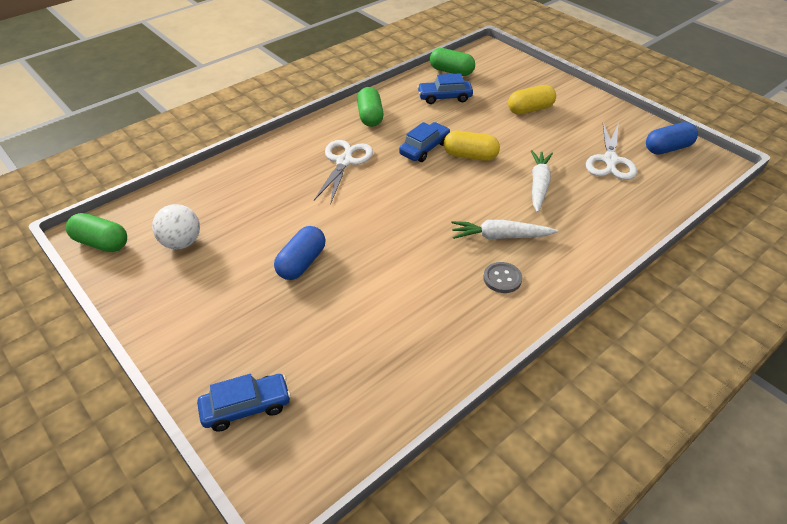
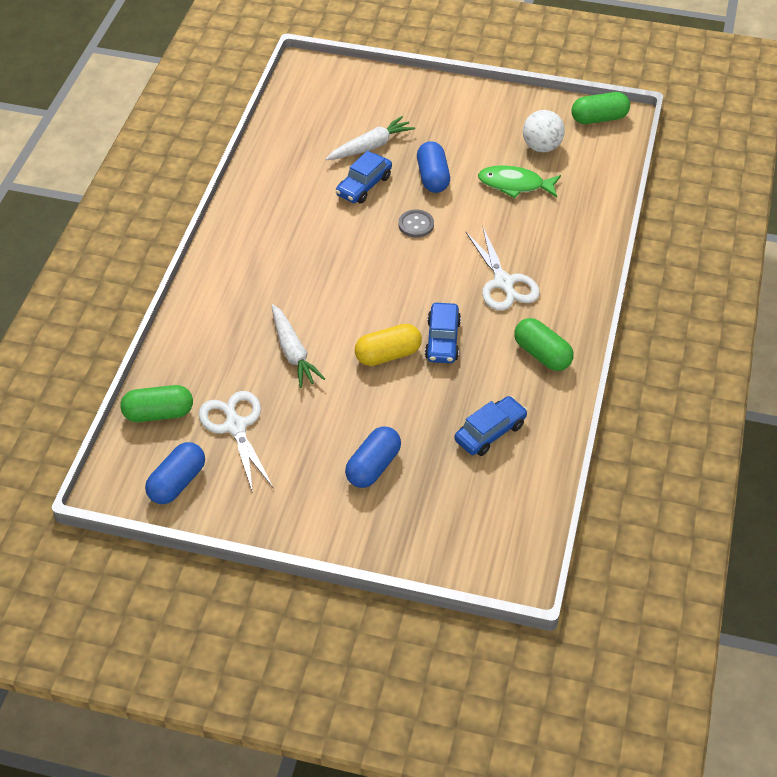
camera: 145 degrees right, 5 degrees up
(246, 222) = (515, 185): none -> green fish
(246, 407) = (368, 87): blue car -> blue car (364, 185)
(451, 71) = (525, 489): green capsule -> green capsule (158, 413)
(500, 236) = (293, 277): white carrot -> white carrot (371, 146)
(502, 278) = (266, 240): grey button -> grey button (416, 225)
(530, 109) = (373, 466): yellow capsule -> blue capsule

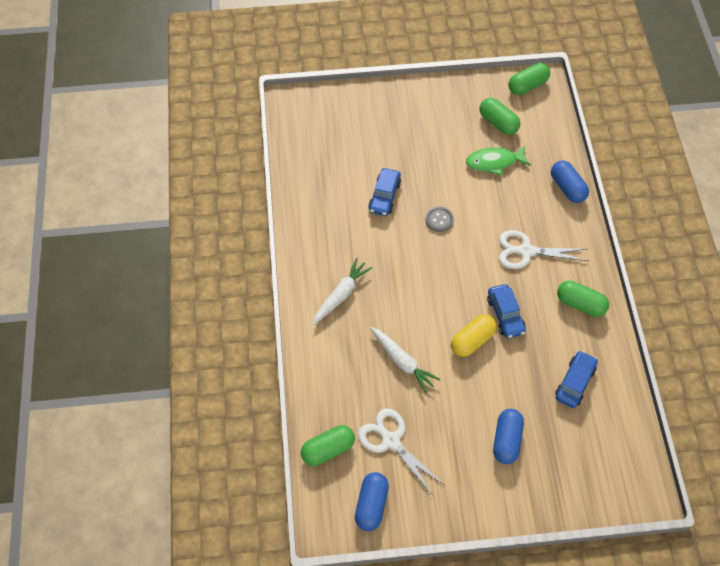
camera: 20 degrees left, 10 degrees up
(371, 146) = (373, 159): white carrot -> white carrot (341, 294)
(433, 177) = (432, 173): blue capsule -> blue capsule (567, 188)
(504, 283) = (526, 251): white scissors -> white scissors turned 135 degrees clockwise
(541, 147) = (498, 123): white ball -> green capsule

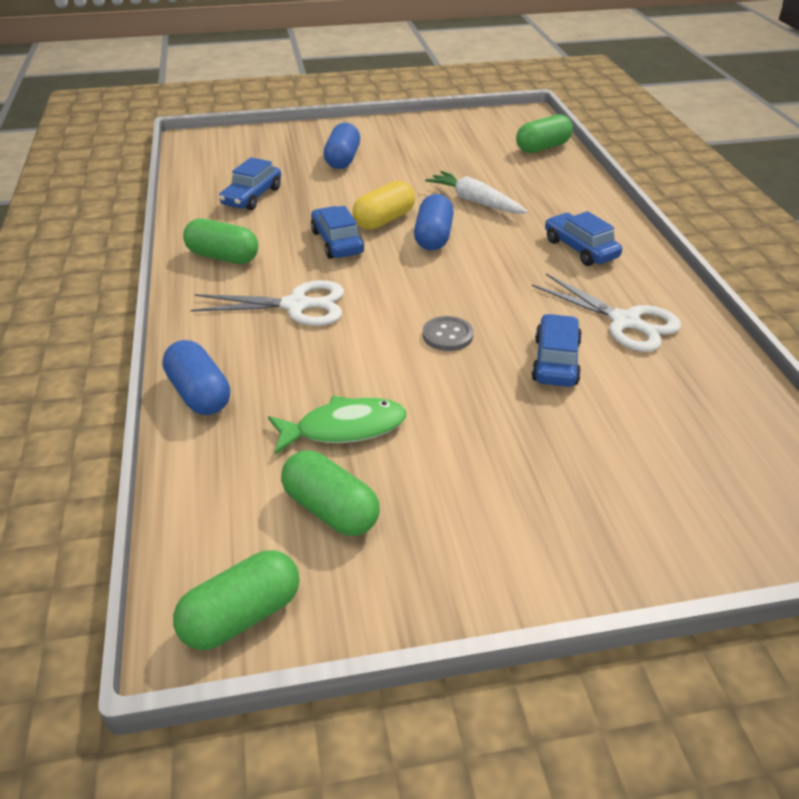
camera: 175 degrees right, 20 degrees down
(341, 294) = (580, 249): white carrot -> blue car
(371, 505) = (485, 124): blue capsule -> blue capsule (433, 237)
(391, 441) = (475, 154): white scissors -> white scissors (625, 322)

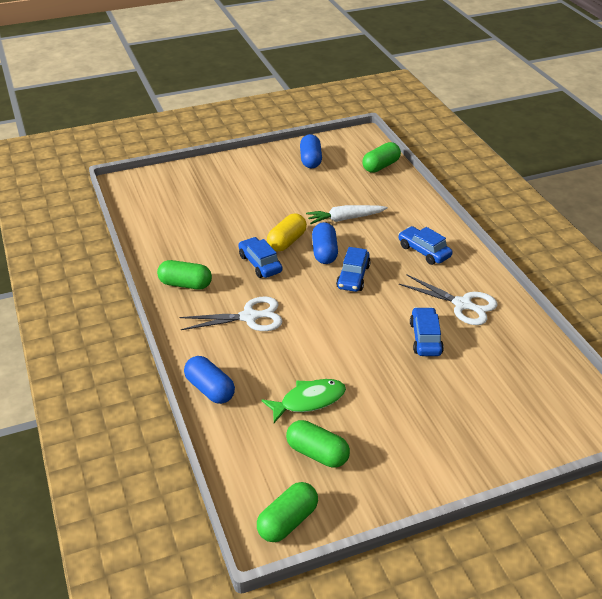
camera: 10 degrees left, 0 degrees up
(252, 196) = (186, 231): blue car -> blue car (353, 277)
(342, 160) = (241, 191): blue capsule -> blue capsule (310, 160)
(447, 335) = (354, 328): grey button -> none
(475, 201) = (345, 219): white carrot -> white carrot turned 45 degrees counterclockwise

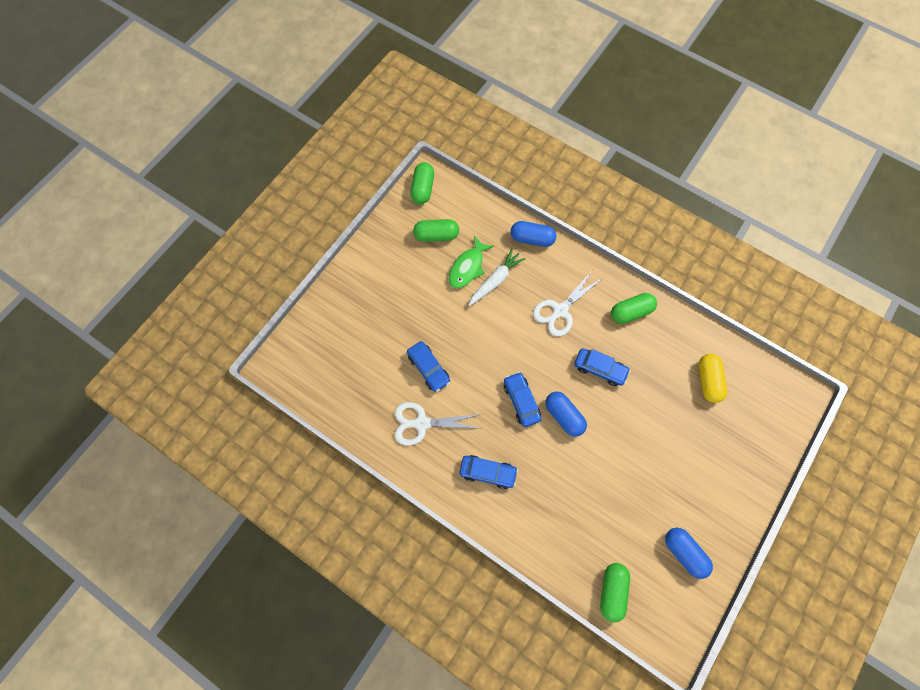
camera: 145 degrees right, 30 degrees up
(286, 241) = (603, 409): yellow capsule -> yellow capsule (708, 381)
(345, 219) = (581, 474): white carrot -> white carrot (495, 280)

